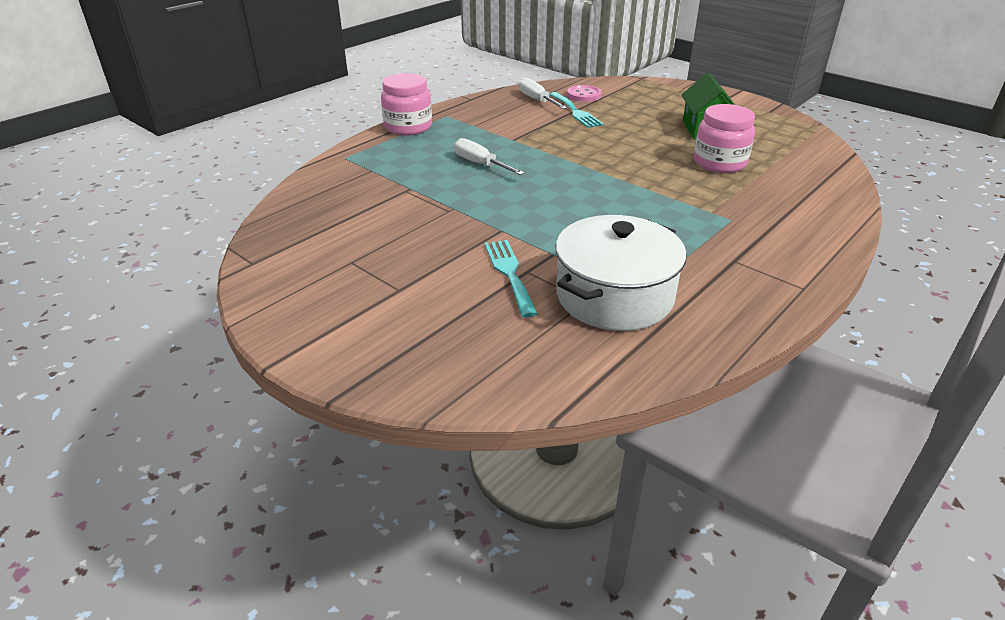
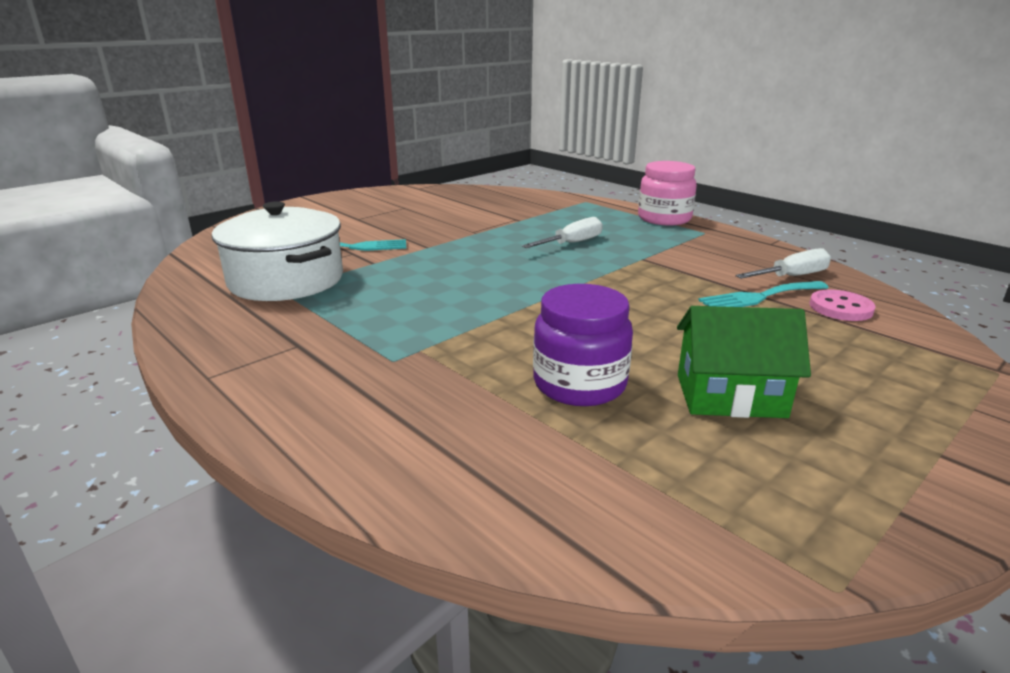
camera: 95 degrees right, 10 degrees down
(719, 163) = (579, 384): pink jar -> purple jar

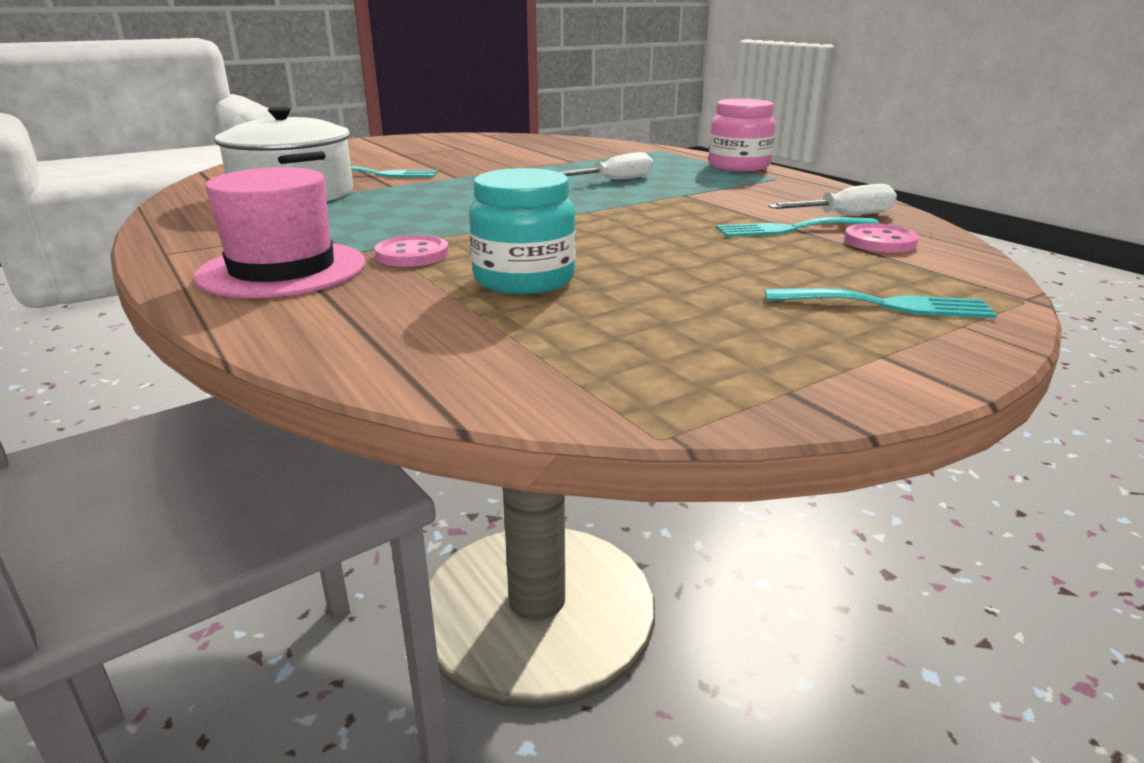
camera: 10 degrees right, 0 degrees up
(343, 391) = (282, 269): none -> pink hat
(455, 358) = (412, 254): none -> pink button
(579, 384) = (524, 279): purple jar -> turquoise jar
(730, 396) = (680, 297): green house -> none
(901, 389) = (887, 305): none -> turquoise fork

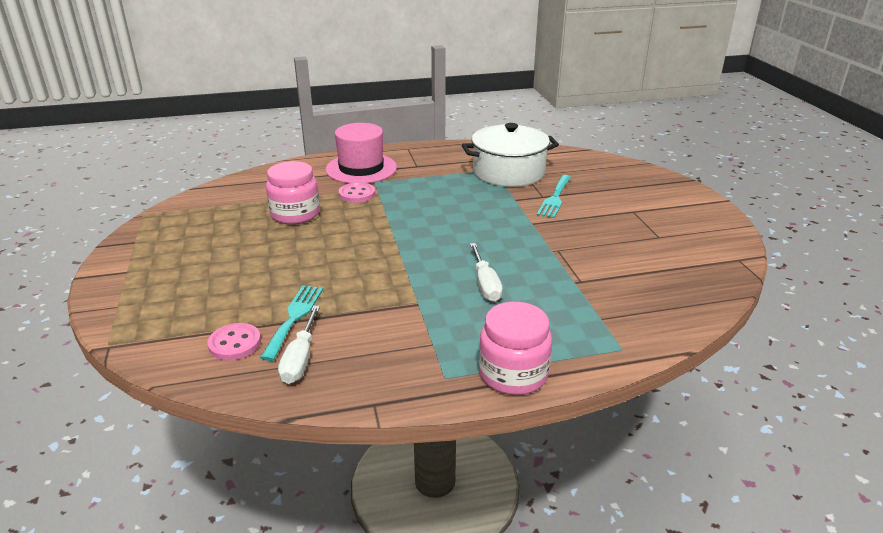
camera: 110 degrees right, 5 degrees up
(524, 279) = (295, 214): turquoise jar -> pink jar
(887, 305) = (159, 296): turquoise fork -> none

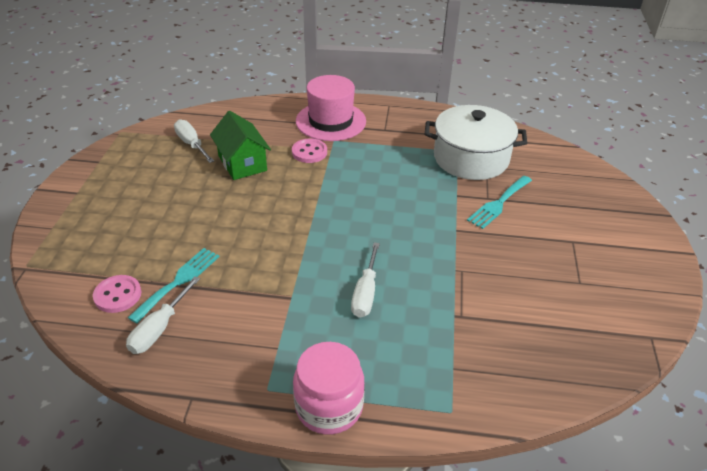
camera: 20 degrees right, 10 degrees up
(230, 209) = (191, 144): none -> white screwdriver
(295, 214) = (242, 163): pink jar -> green house

